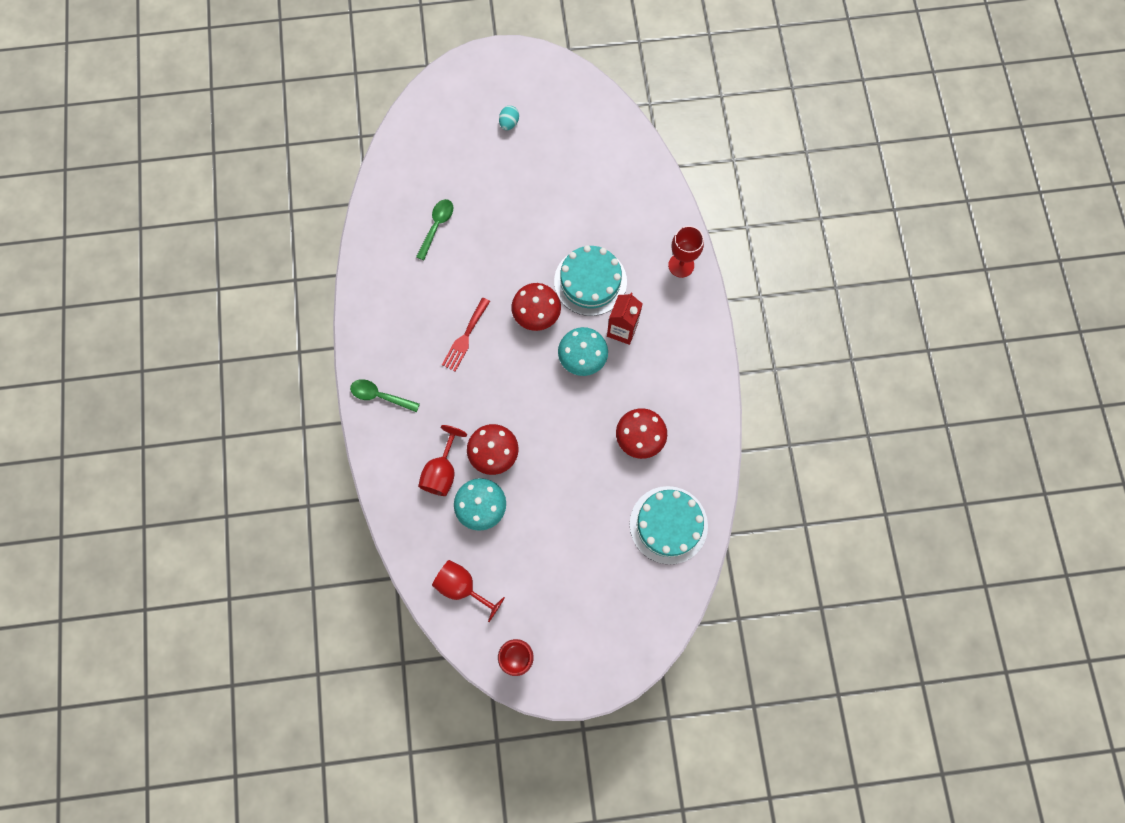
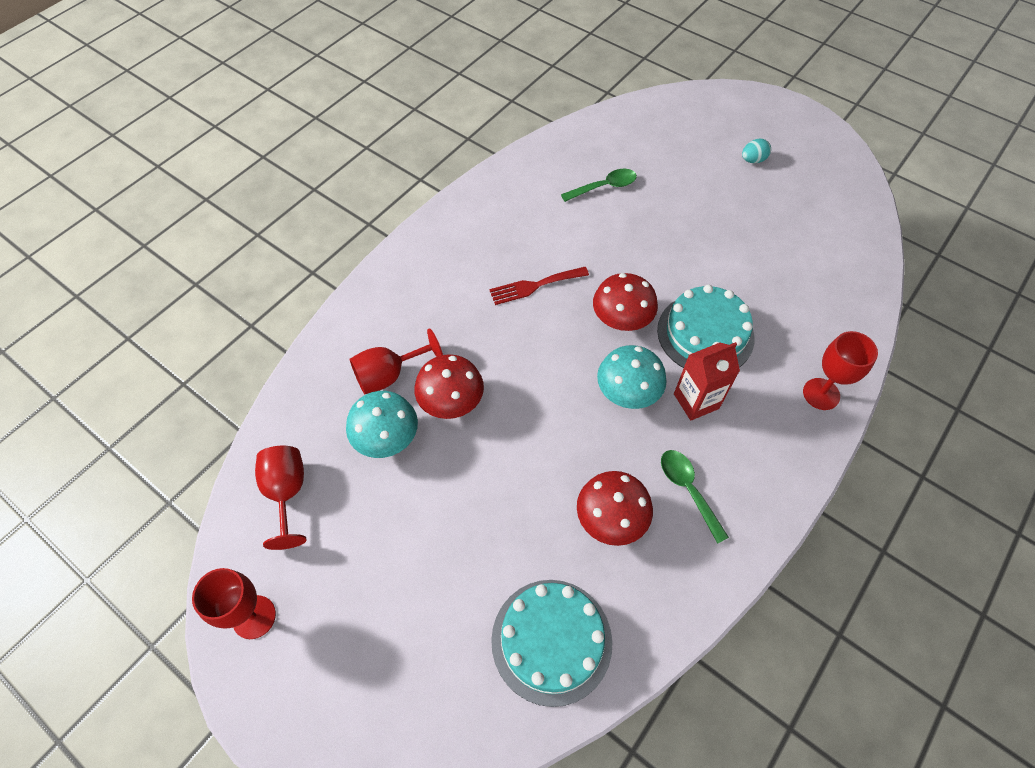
camera: 45 degrees right, 15 degrees down
(380, 396) = (410, 271): green spoon -> green spoon (688, 490)

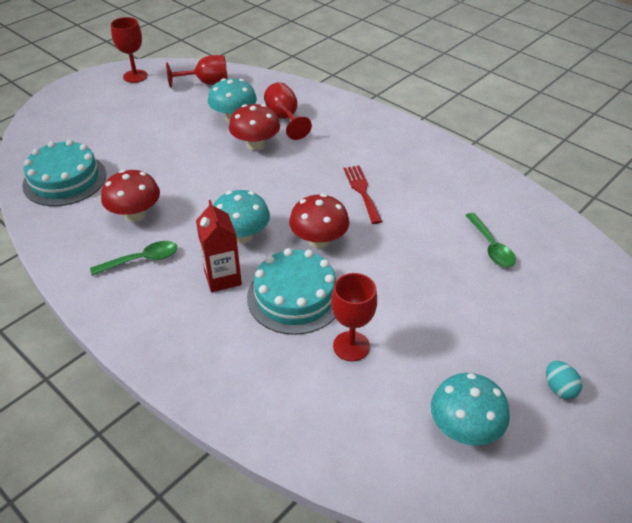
camera: 95 degrees right, 15 degrees down
(808, 215) = (464, 428): none -> turquoise mushroom
(821, 394) = (206, 375): red goblet -> red goblet (351, 346)

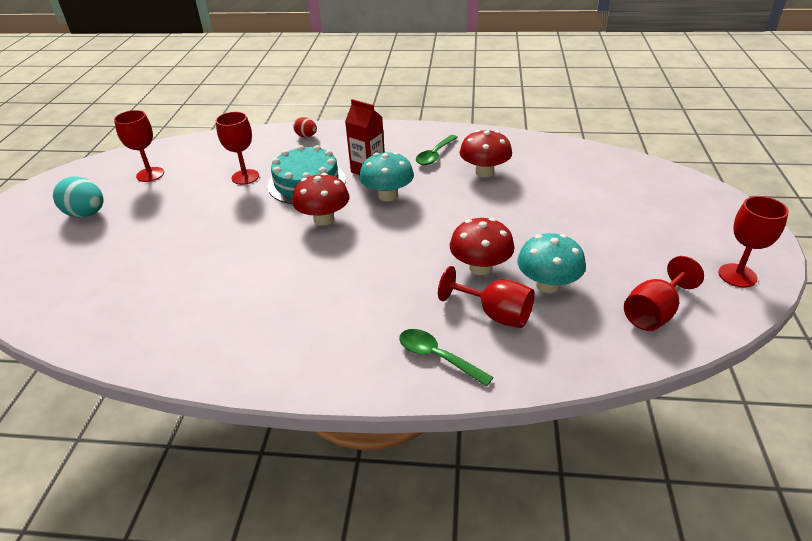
camera: 145 degrees right, 5 degrees down
(65, 180) = (575, 166): turquoise cake -> none
(225, 385) = (306, 136): none -> red egg
(362, 191) = (323, 274): red fork -> none
(464, 428) = (150, 174): turquoise mushroom -> red goblet
(491, 247) = (163, 282): green spoon -> green spoon (437, 357)
(559, 388) = (86, 214): turquoise egg -> turquoise egg, size x1.74

